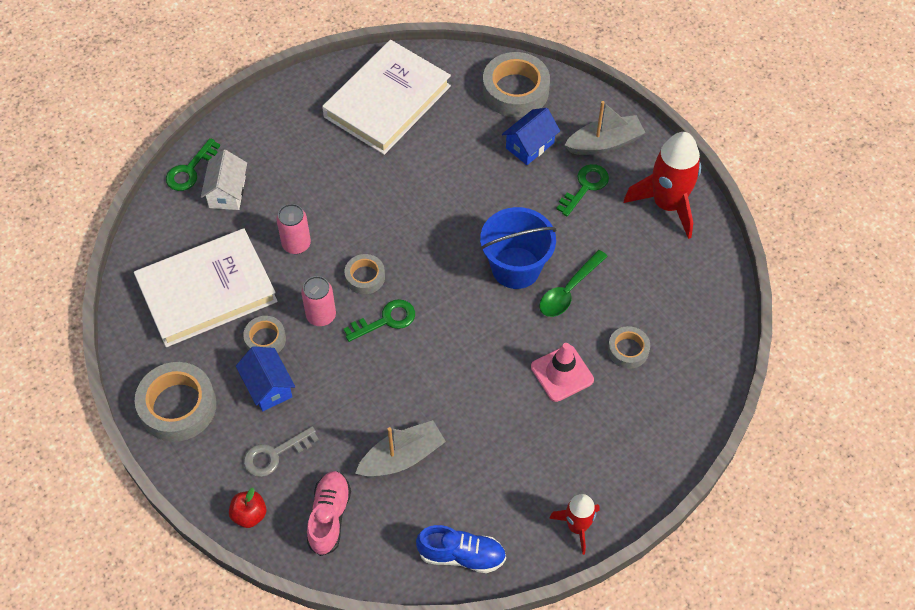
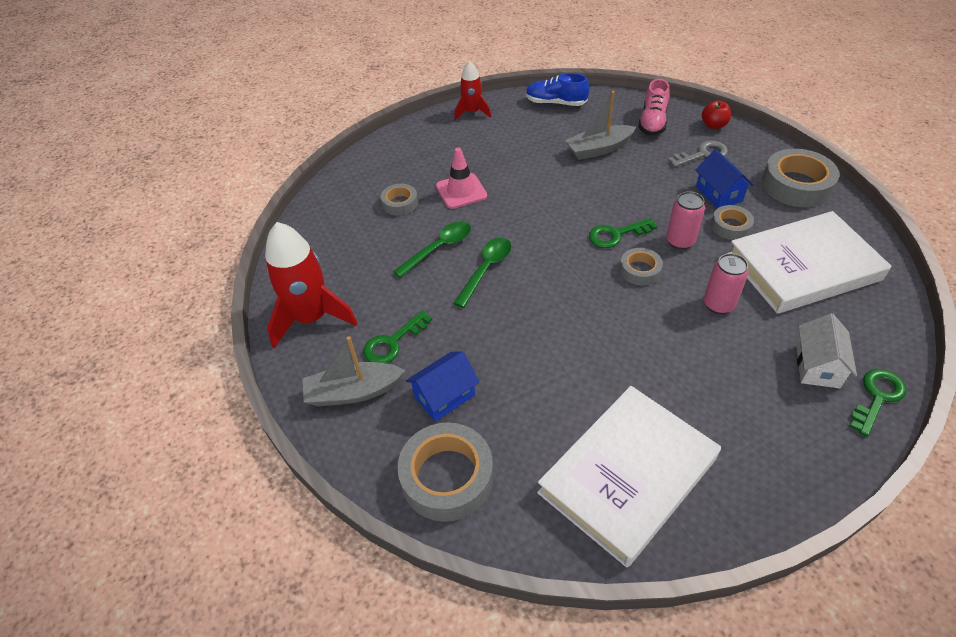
camera: 170 degrees left, 10 degrees down
(516, 268) = (486, 269): blue bucket -> green spoon

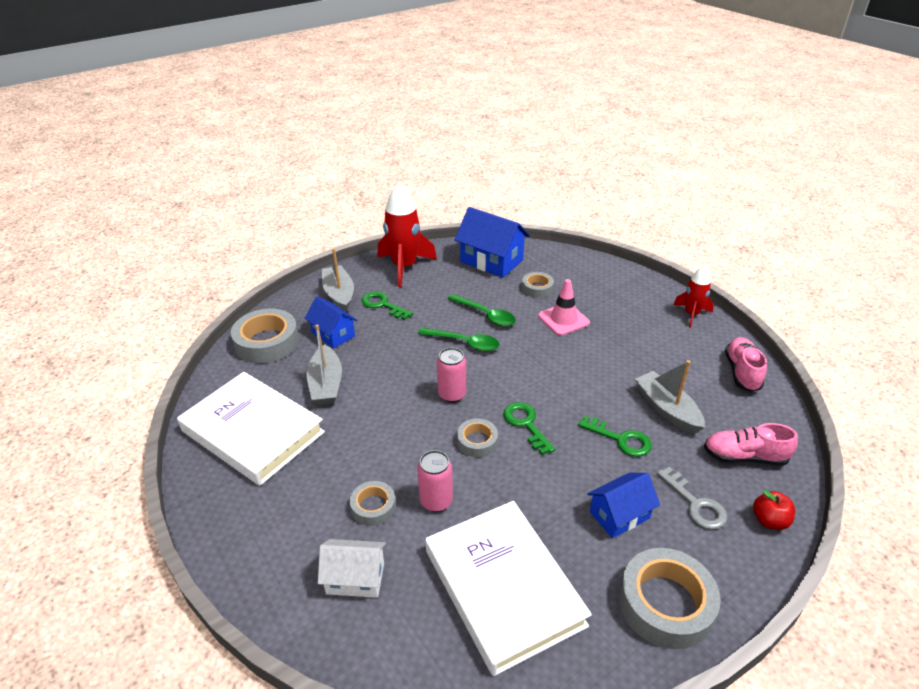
camera: 80 degrees right, 10 degrees down
(331, 234) = (491, 261): none -> blue house
(544, 400) = (326, 384): none -> grey boat
(555, 103) = (742, 372): blue shoe -> pink shoe
(680, 241) = (526, 474): pink can -> pink can (452, 395)
(730, 226) = (561, 522): grey tape -> grey tape (373, 507)
(877, 397) = (312, 628): green key -> green key (620, 439)

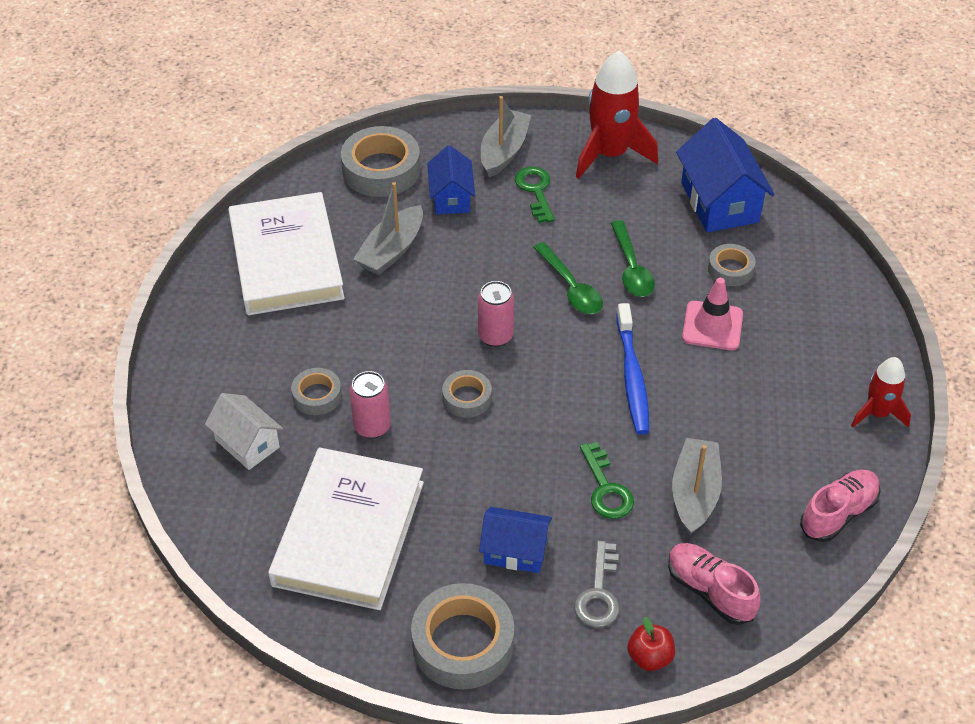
camera: 40 degrees right, 10 degrees up
(526, 424) = (532, 412): green key -> none
(556, 369) = (632, 376): none -> blue toothbrush

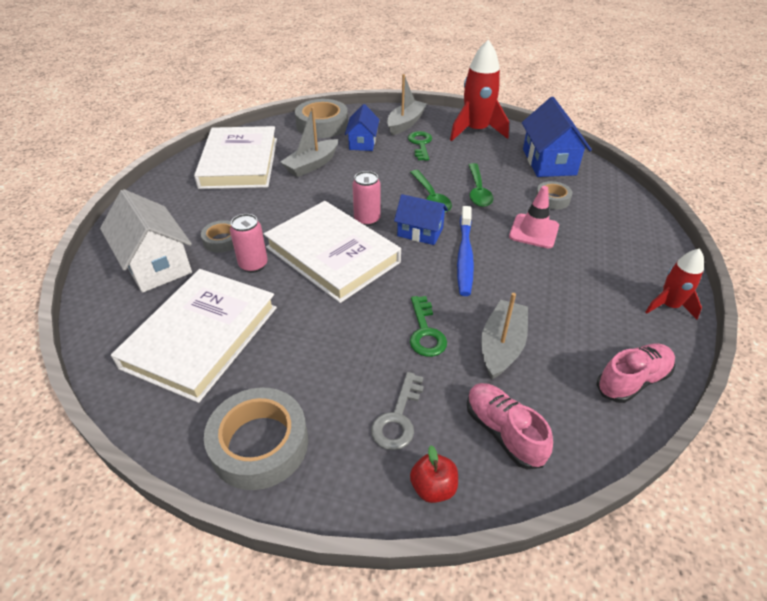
camera: 10 degrees right, 5 degrees down
(247, 444) = (156, 264): white house -> white house, size x1.61
(467, 398) = (332, 255): grey tape -> white book
(515, 551) = (334, 370): blue house -> blue house (420, 232)

